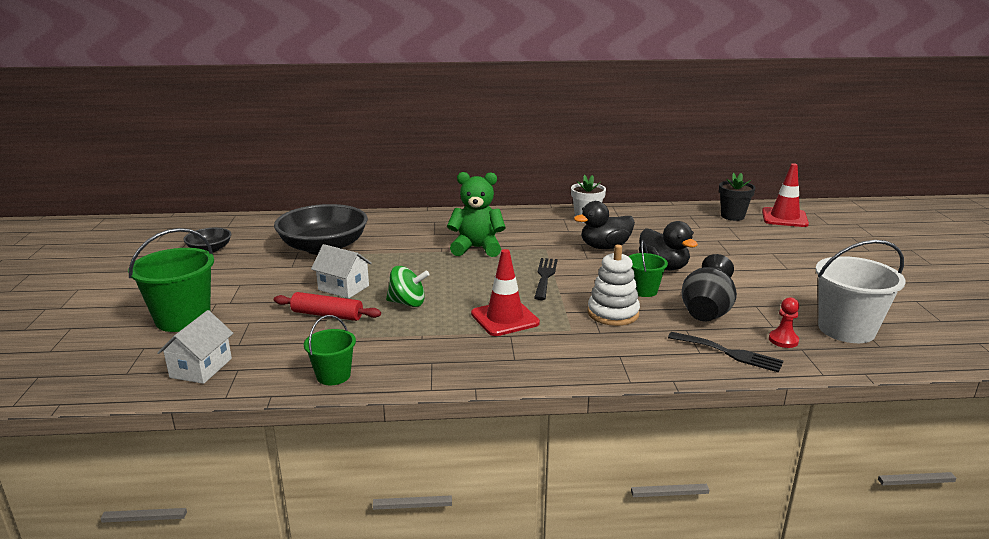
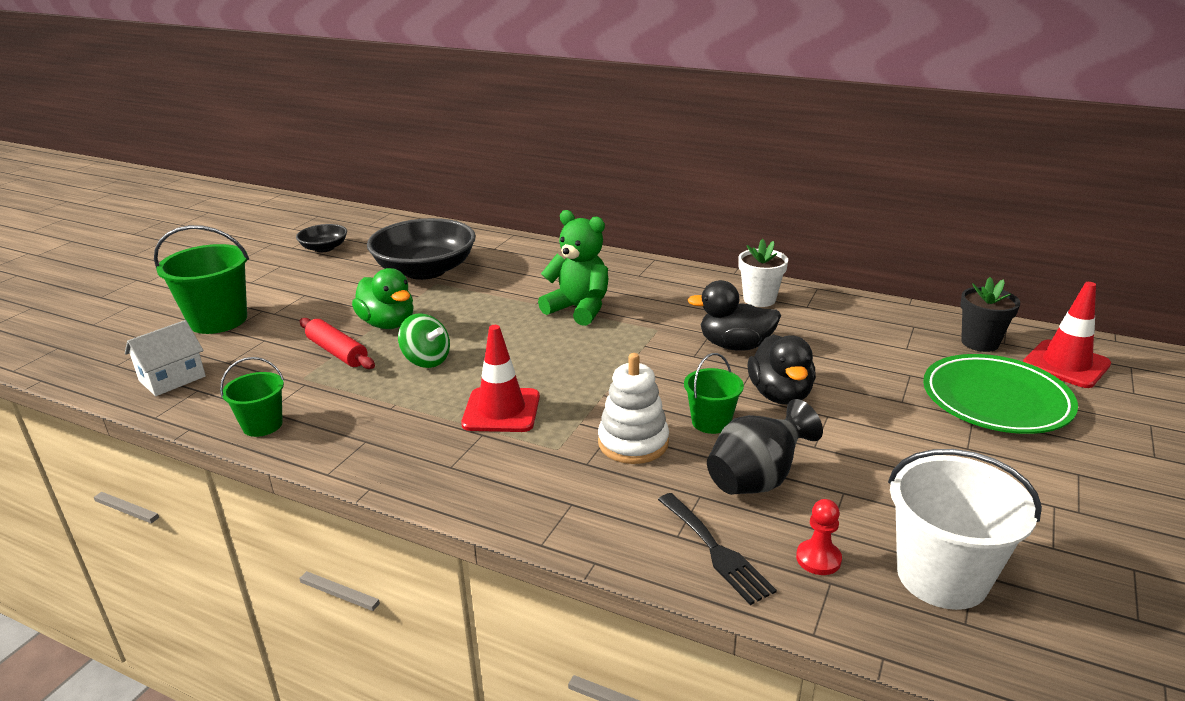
camera: 30 degrees right, 5 degrees up
(343, 288) = (388, 324): white house -> green duck
(545, 276) = (612, 368): black fork -> none
(773, 242) = (996, 400): none -> green plate

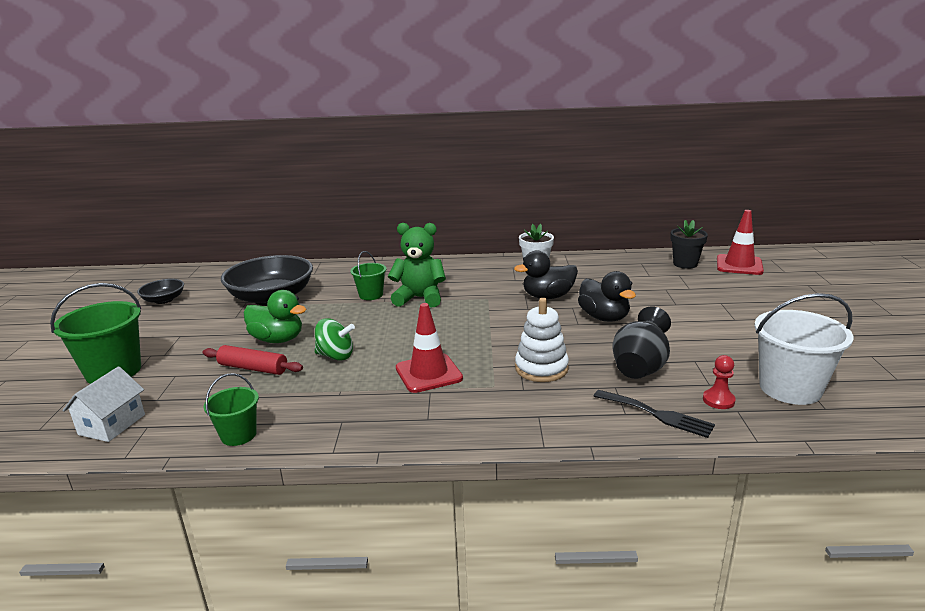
camera: 25 degrees left, 5 degrees down
(711, 422) = (578, 343): green bucket -> green bucket (371, 295)
(996, 400) = (723, 291): green plate -> none

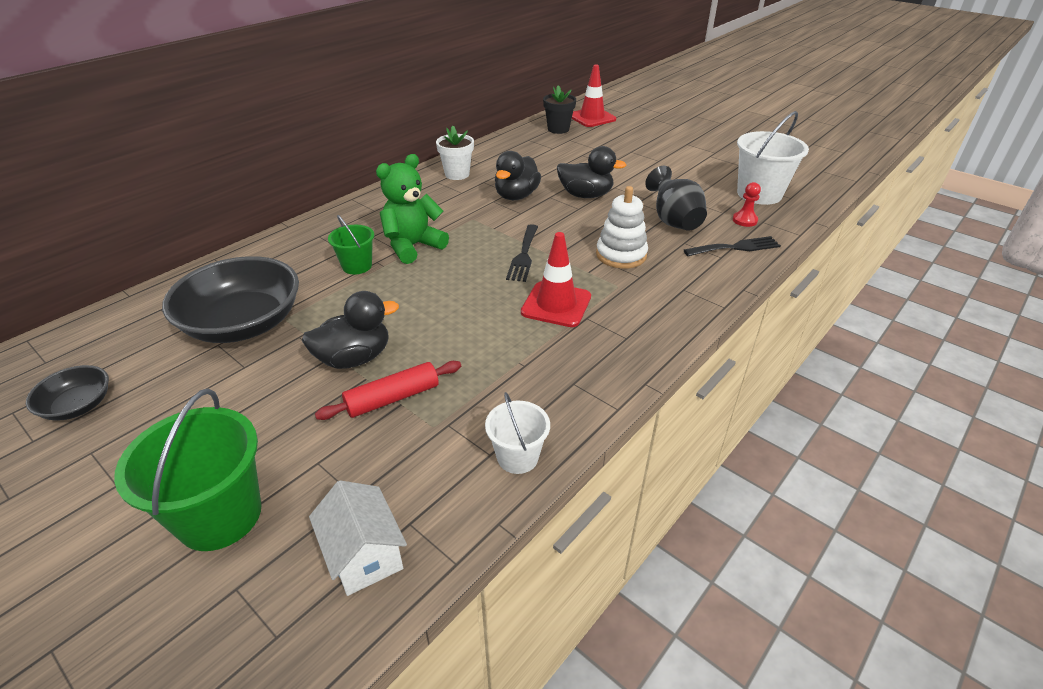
camera: 50 degrees left, 15 degrees up
(238, 435) = (517, 457): green bucket -> white bucket
(277, 339) = (354, 358): green duck -> black duck
(335, 356) = (449, 337): green spinning top -> none
(472, 335) = (523, 255): none -> black fork

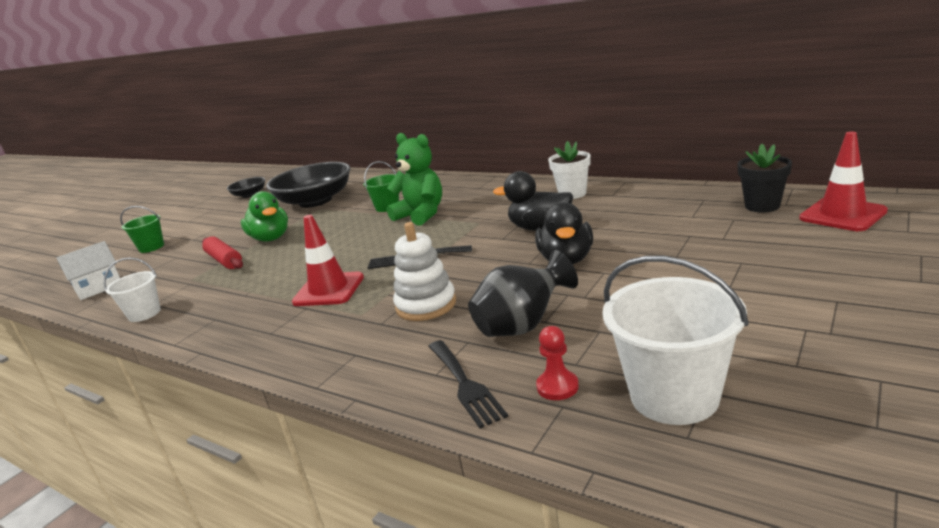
camera: 85 degrees right, 15 degrees down
(220, 515) = (151, 247): green bucket -> green bucket, size x0.57
(354, 358) = (271, 238): black duck -> green duck

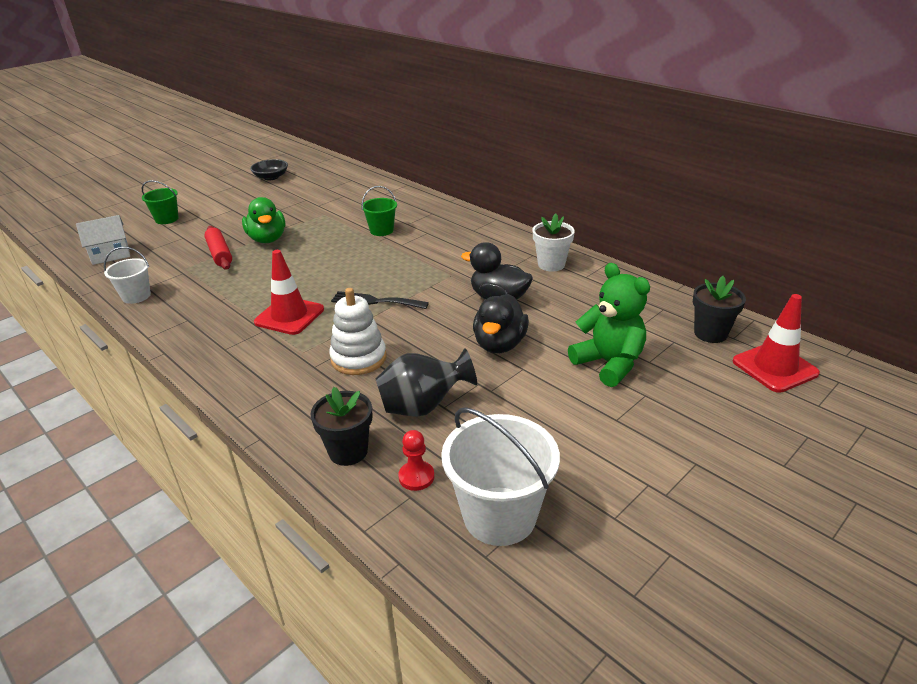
camera: 10 degrees right, 10 degrees up
(315, 201) = (324, 203): black bowl -> none
(421, 215) = (405, 250): green teddy bear -> green teddy bear (609, 364)
(465, 384) = (348, 451): black fork -> black flower pot

